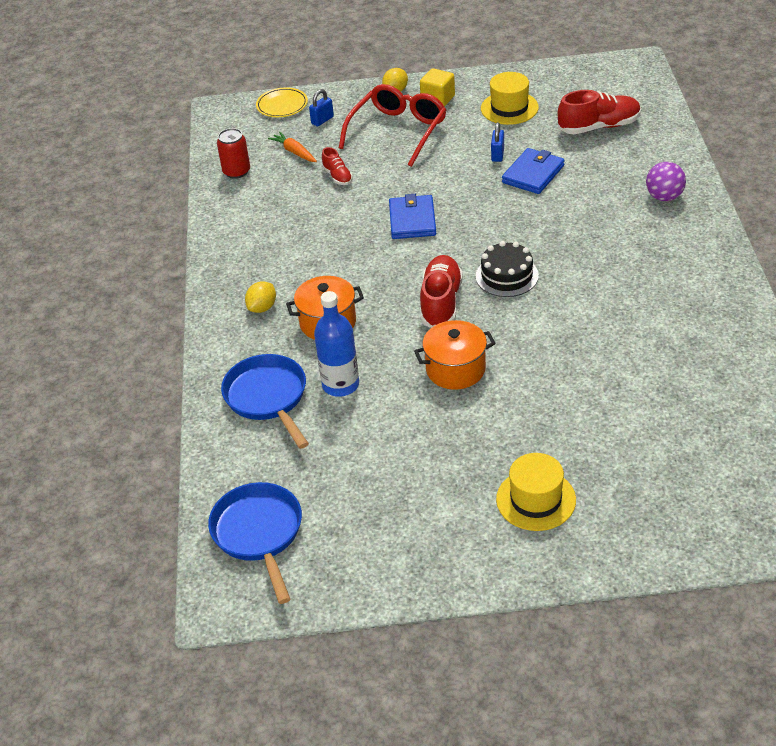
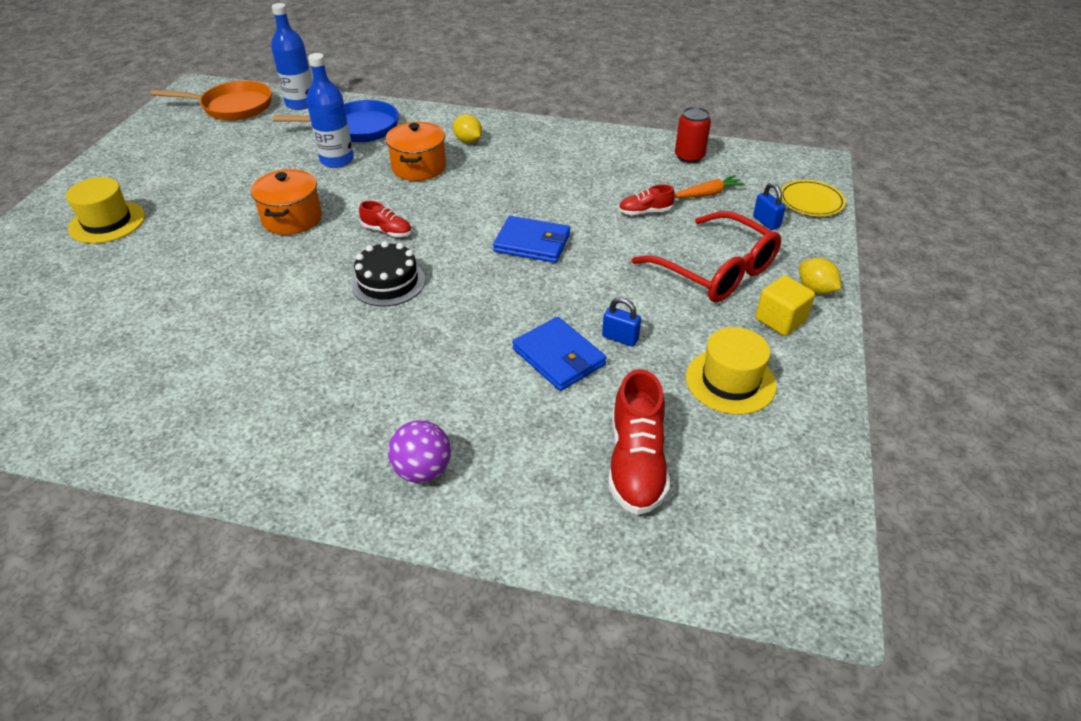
camera: 105 degrees right, 0 degrees up
(228, 473) = (300, 103): none -> blue bottle
(259, 533) = (233, 107): blue pan -> orange pan
(441, 302) = (387, 231): red shoe -> red shoe, size x0.54

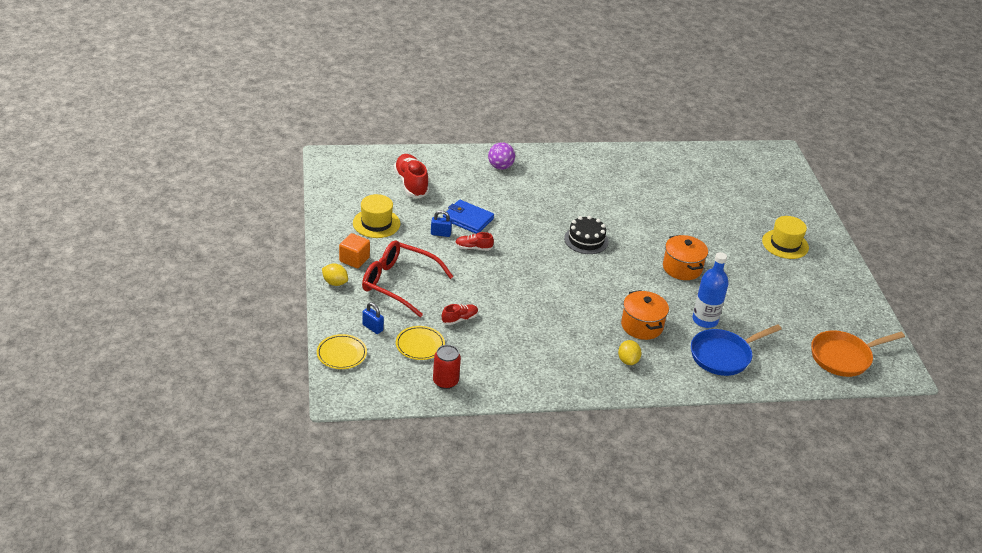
camera: 155 degrees right, 5 degrees down
(300, 103) = (797, 373): blue bottle -> none
(387, 231) = (616, 271): red shoe -> red shoe (473, 248)
(468, 141) = (628, 360): yellow lemon -> yellow lemon turned 60 degrees clockwise
(532, 243) = (521, 280): blue wallet -> none
(708, 194) = (420, 345): orange carrot -> yellow plate
(780, 320) = (354, 259): yellow cube -> orange cube

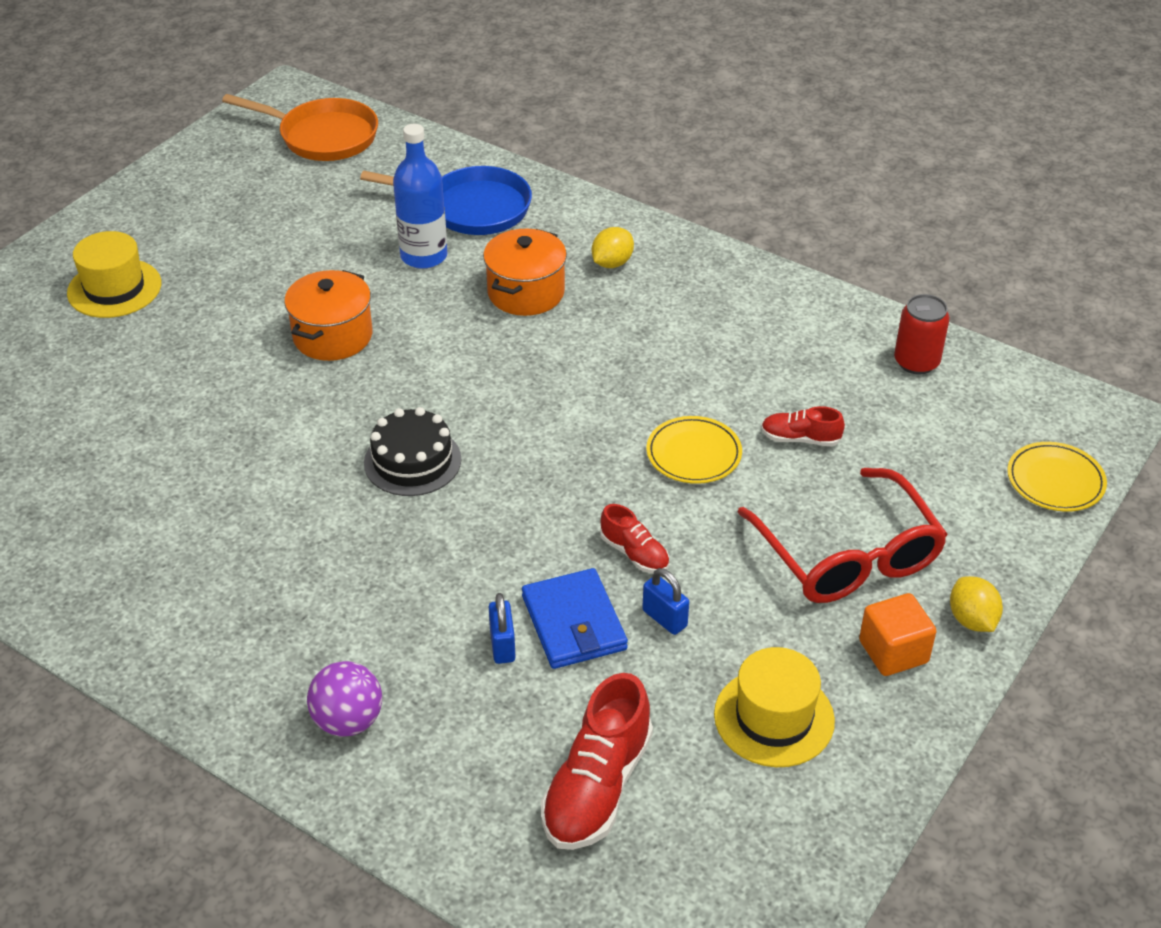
camera: 135 degrees left, 5 degrees up
(372, 327) = (966, 498): blue padlock -> blue padlock (502, 645)
(420, 345) = (908, 431): yellow plate -> yellow plate (693, 454)

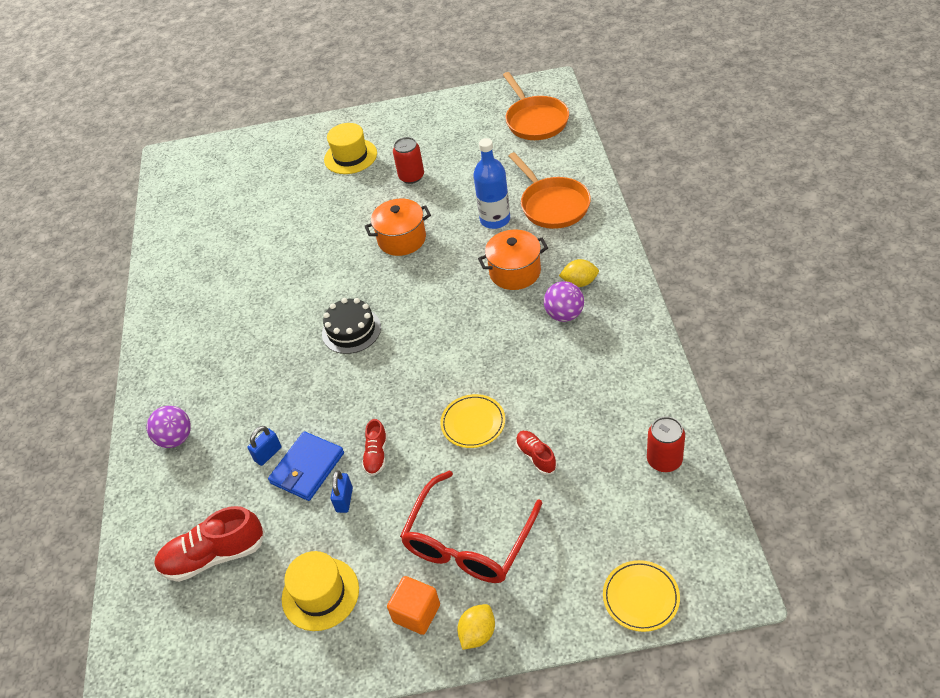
camera: 55 degrees right, 5 degrees up
(242, 267) = (411, 176): none -> red can
(472, 208) = (552, 205): blue pan -> orange pan
(640, 300) = (564, 314): none -> purple ball

